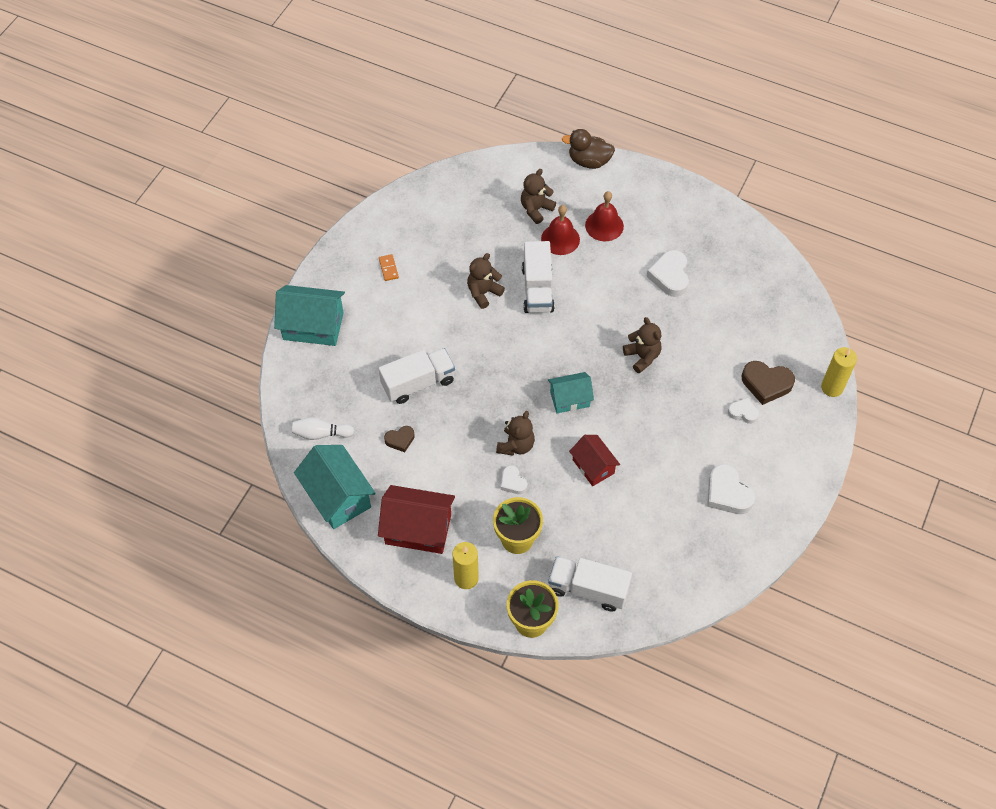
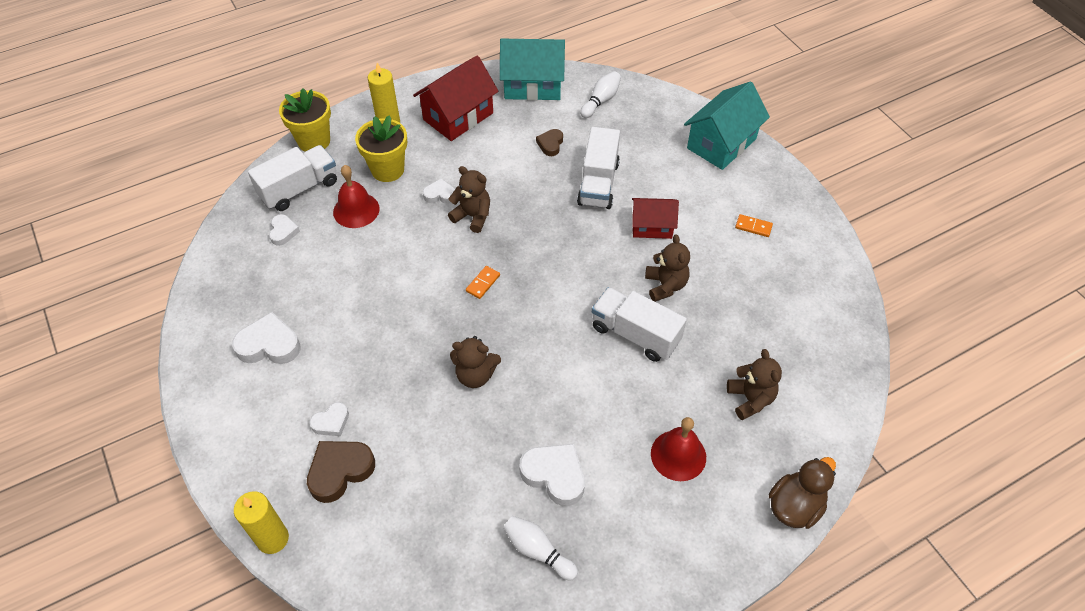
camera: 125 degrees right, 5 degrees down
(516, 445) = (472, 216): brown teddy bear -> brown teddy bear turned 150 degrees clockwise
(560, 239) = (689, 397): red bell -> red bell (356, 210)
(569, 399) = (483, 283): turquoise house -> orange domino
(593, 466) = (399, 258): red house -> red house (652, 226)
(635, 565) = (283, 232): none -> white heart
(719, 259) = (538, 551): none -> white bowling pin

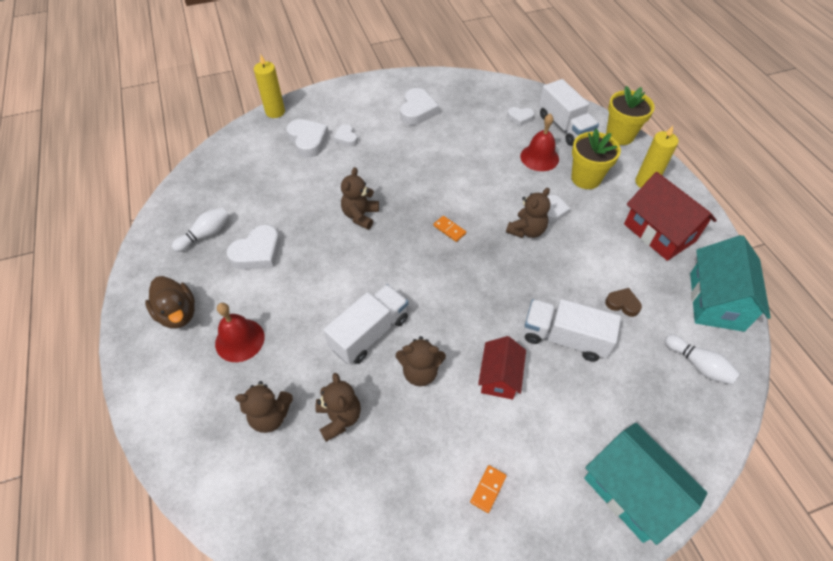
camera: 100 degrees right, 0 degrees up
(340, 471) = (308, 141): brown heart -> white heart
(732, 341) = (339, 418): none -> brown teddy bear
(795, 506) = (154, 422): brown duck -> brown duck (178, 314)

